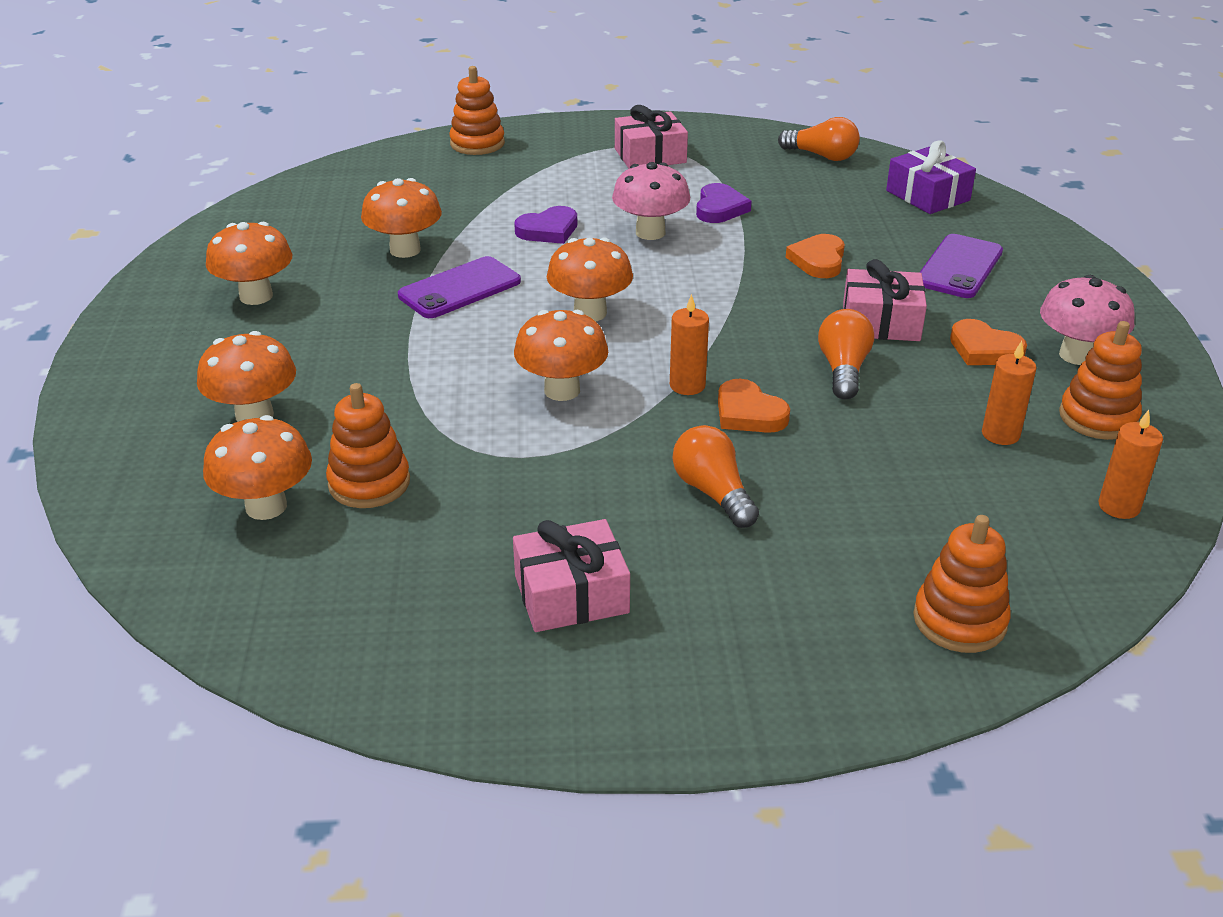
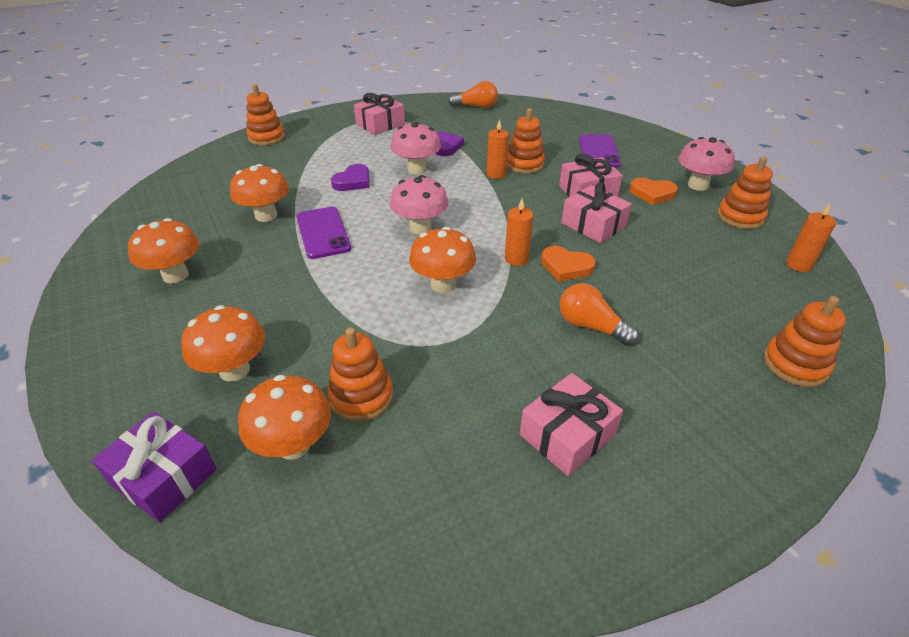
camera: 25 degrees left, 5 degrees up
(460, 288) = (323, 233): purple phone -> purple phone turned 45 degrees counterclockwise
(590, 313) = (420, 228): orange mushroom -> pink mushroom
(818, 260) = (524, 164): orange heart -> orange stacking toy
(843, 370) = (593, 225): orange light bulb -> pink gift
(927, 195) = (548, 117): purple gift -> purple gift (164, 477)
(1000, 434) = (705, 240): orange candle -> orange candle (496, 174)

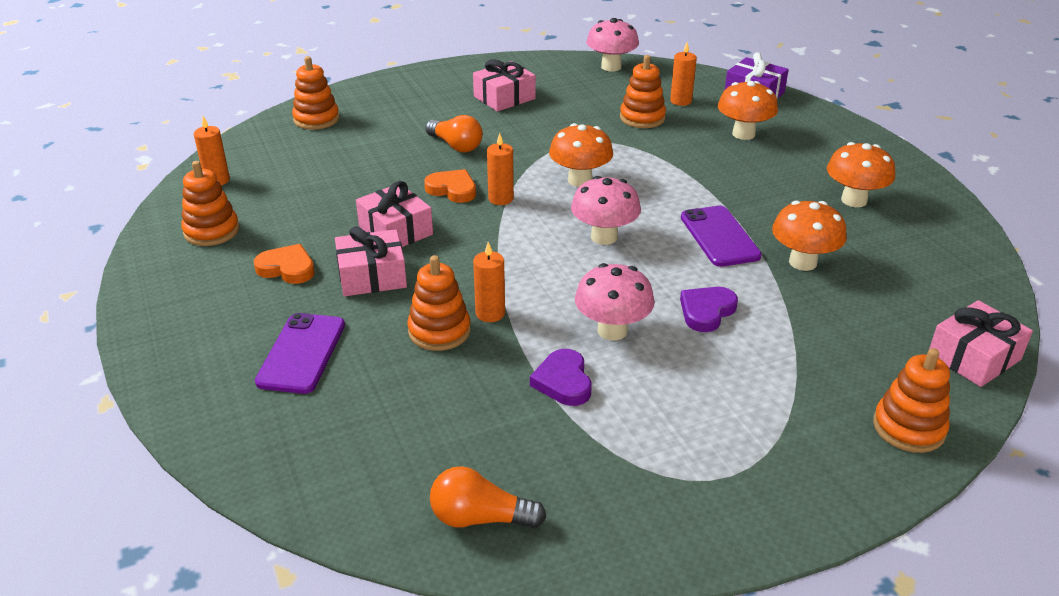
camera: 175 degrees left, 5 degrees down
(294, 445) = (681, 101): orange mushroom -> orange candle
(380, 124) = (694, 458): pink gift -> pink gift (974, 357)
(698, 185) = (211, 278): pink mushroom -> pink mushroom (611, 67)

